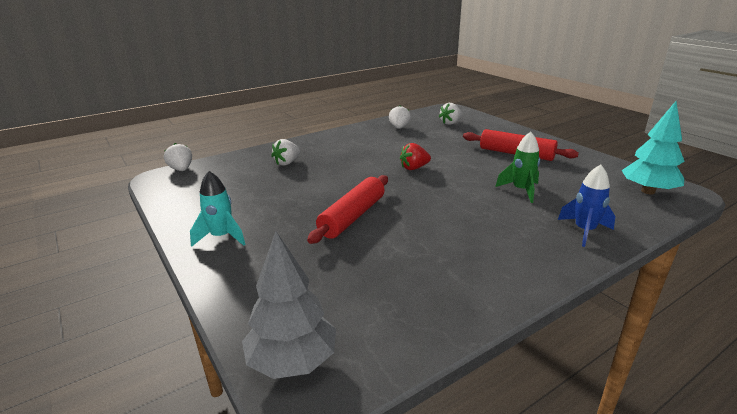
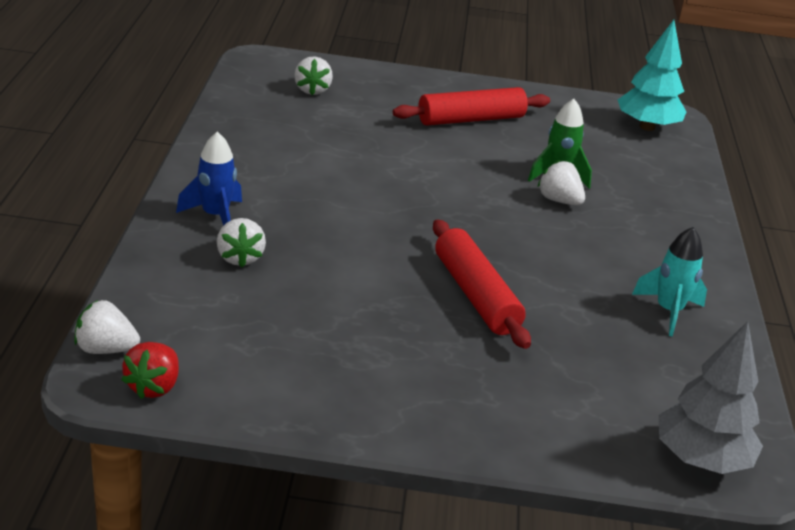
camera: 55 degrees left, 5 degrees up
(221, 237) = (402, 403): turquoise rocket -> turquoise rocket (668, 311)
(399, 128) = (263, 125): white strawberry -> white strawberry (559, 200)
(414, 168) = (408, 191): red strawberry -> red strawberry (153, 387)
(584, 231) = (672, 202): blue rocket -> blue rocket (215, 216)

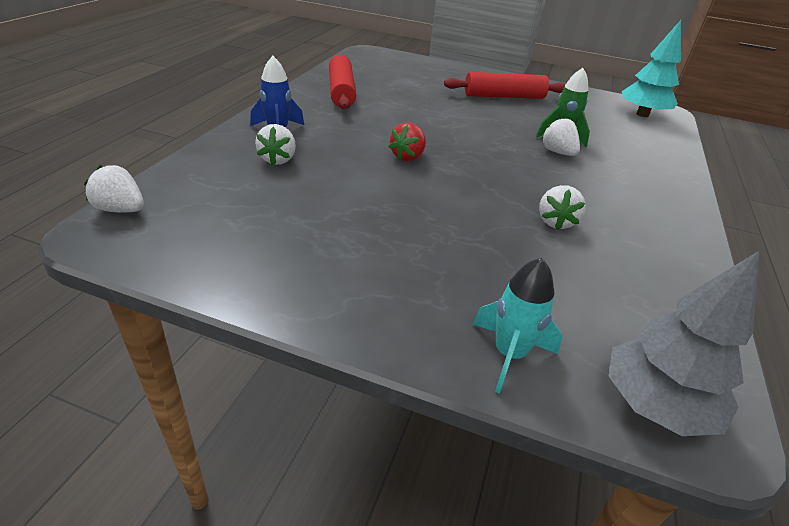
camera: 15 degrees right, 5 degrees up
(153, 387) = (135, 244): red strawberry -> red strawberry (408, 157)
(312, 90) = (395, 70): white strawberry -> white strawberry (555, 222)
(475, 295) = (461, 210): red rolling pin -> red rolling pin (341, 91)
(668, 311) = (640, 247): turquoise rocket -> turquoise rocket (509, 354)

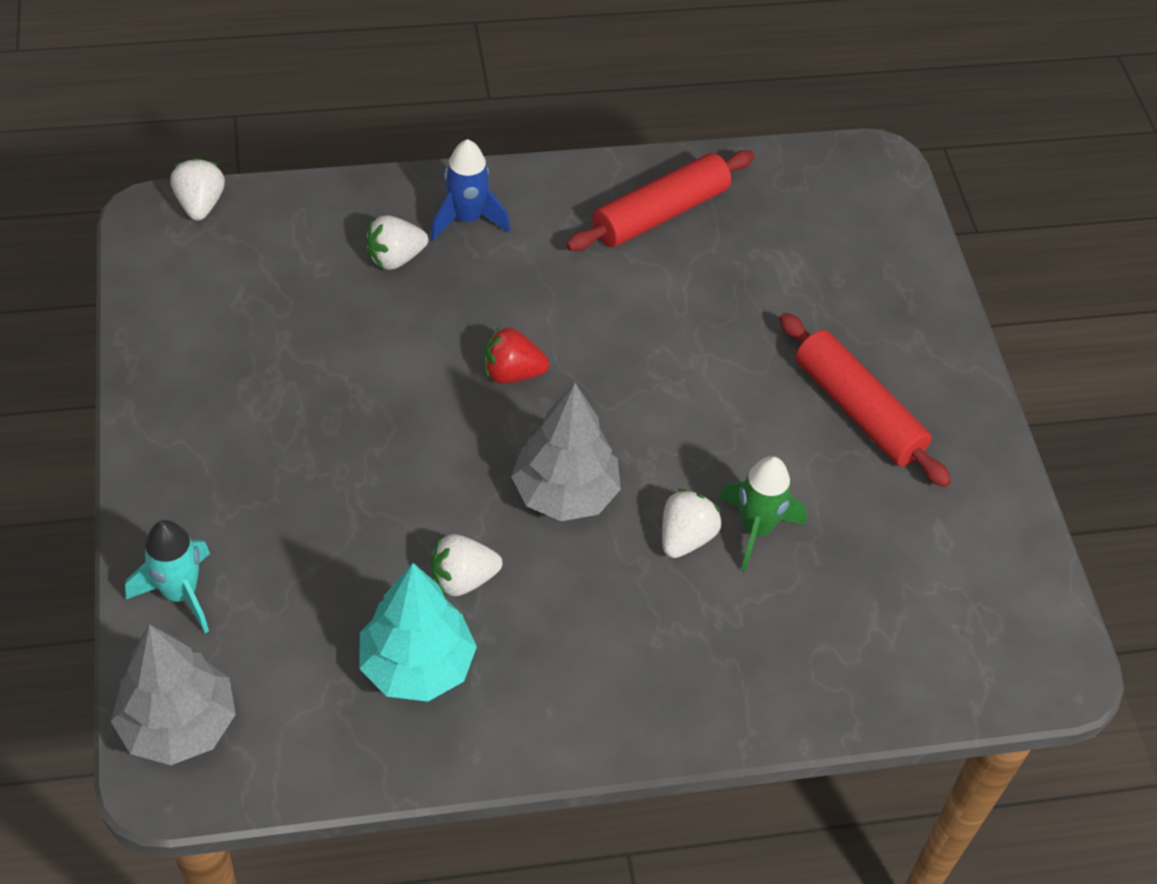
camera: 60 degrees right, 15 degrees up
(508, 171) = (565, 493): none -> grey tree
(642, 114) = (989, 634): turquoise tree -> turquoise tree (417, 666)

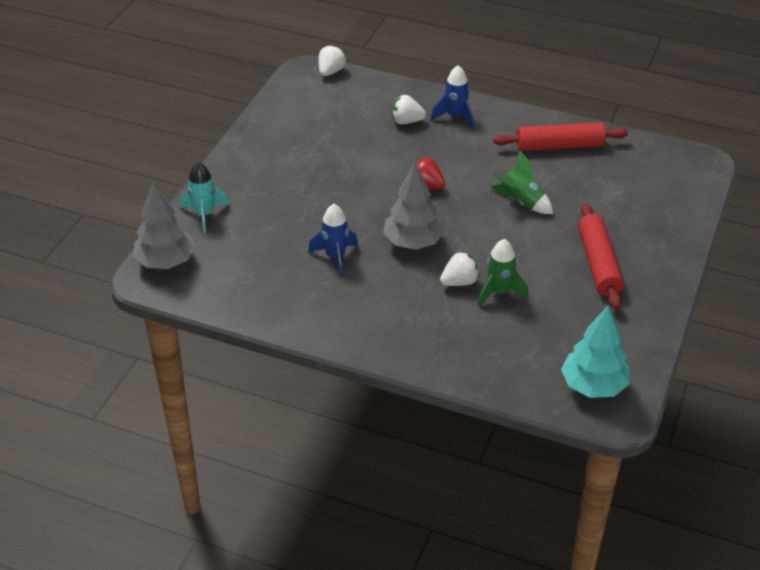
camera: 35 degrees right, 10 degrees down
(417, 666) = (287, 281): turquoise tree -> turquoise tree (593, 386)
(462, 579) = (335, 257): white strawberry -> blue rocket
(674, 344) = (521, 202): none -> green rocket

